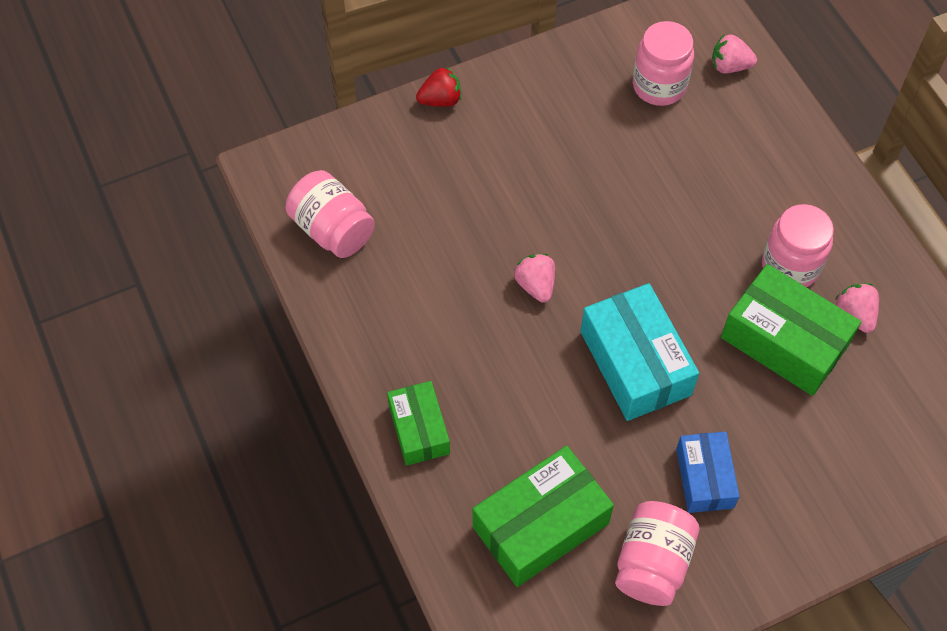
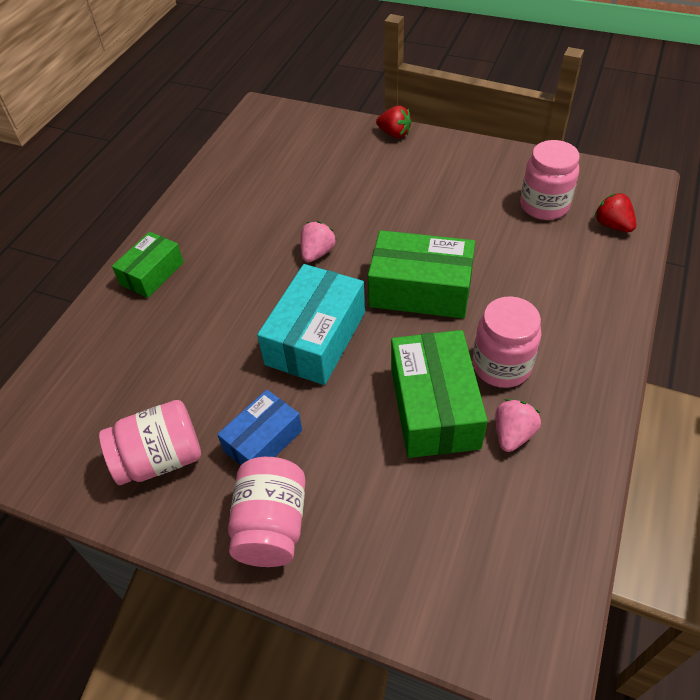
camera: 50 degrees right, 10 degrees down
(332, 229) = (252, 154): pink jar -> pink jar (271, 525)
(540, 525) = (135, 376): green box -> green box (420, 289)
(729, 66) = (612, 225): pink strawberry -> red strawberry

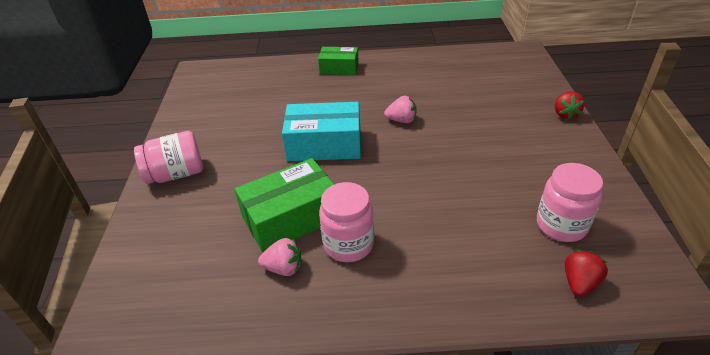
camera: 65 degrees right, 10 degrees down
(160, 459) = (209, 120): pink jar -> none
(263, 440) = (234, 151): blue box -> none
(420, 289) = (400, 178): green box -> none

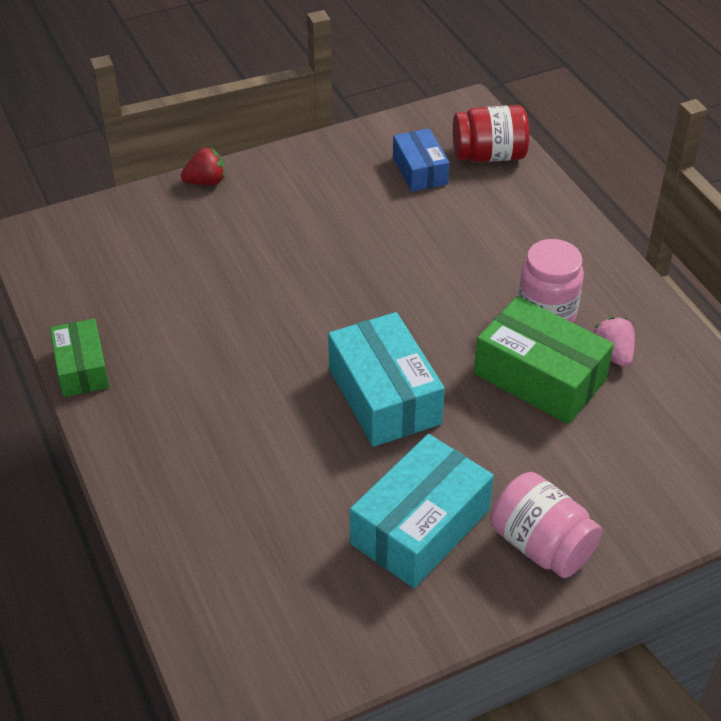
camera: 115 degrees left, 5 degrees up
(228, 135) = (420, 527): none -> turquoise box
(339, 68) = (152, 455): green box -> green box (82, 368)
(401, 120) = (286, 330): pink strawberry -> none
(561, 225) = (420, 171): pink jar -> blue box
(579, 283) = (489, 155): red strawberry -> red jar

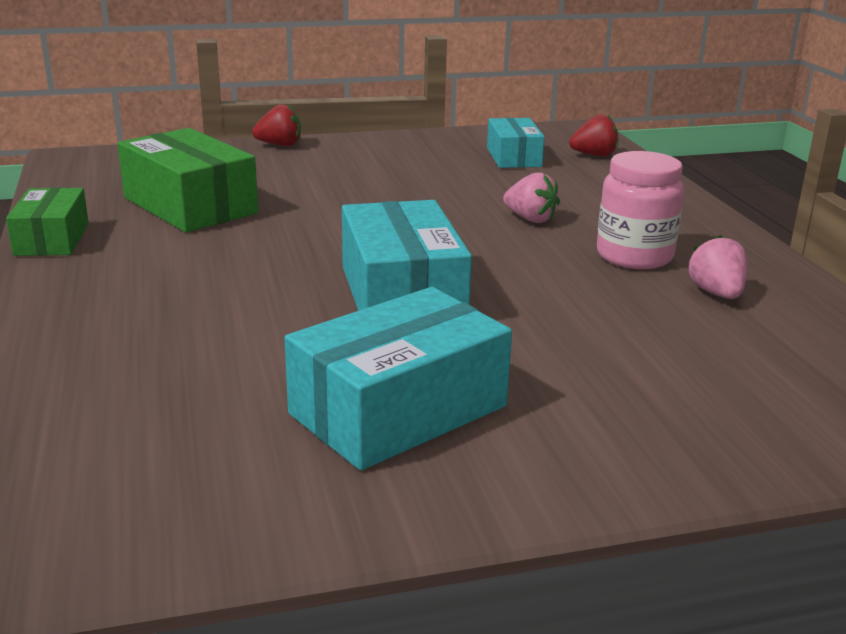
camera: 10 degrees right, 20 degrees down
(420, 171) = (513, 157): blue box -> turquoise box
(456, 272) = (530, 219): none -> pink strawberry
(489, 155) = (594, 155): red jar -> red strawberry
(539, 377) = (613, 301): green box -> green box (190, 205)
(541, 545) = (576, 450): pink jar -> none

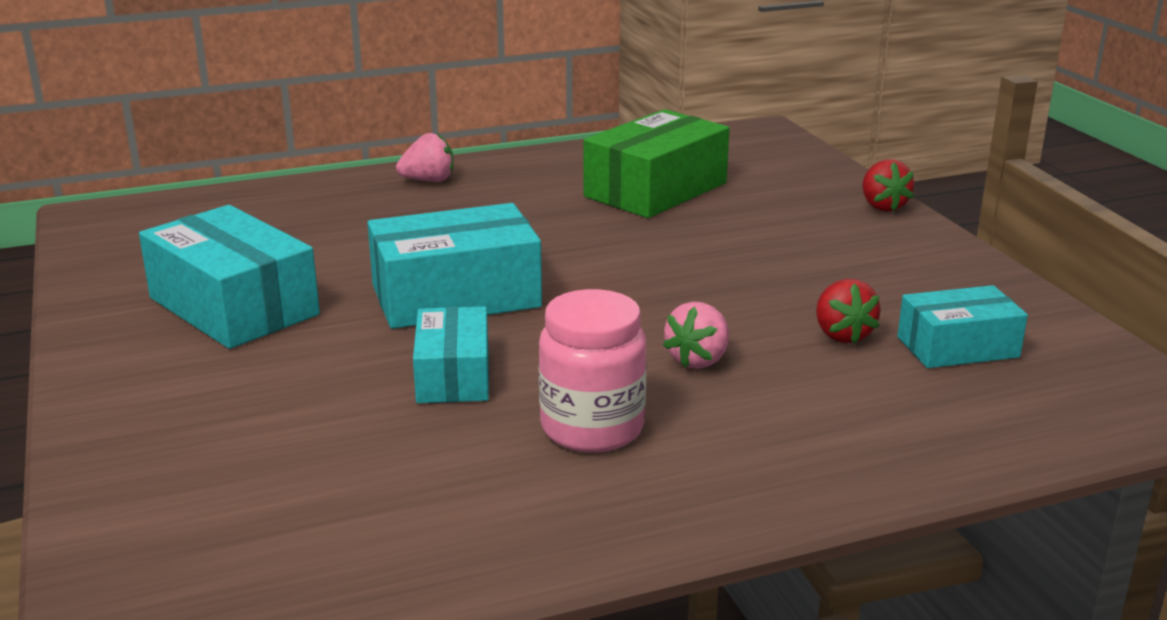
camera: 85 degrees right, 0 degrees up
(52, 239) = (552, 155): green box -> none
(558, 299) = (453, 375): none -> turquoise box
(594, 155) = (1028, 413): red strawberry -> red strawberry (842, 335)
(716, 293) = (481, 481): pink strawberry -> pink strawberry (429, 180)

